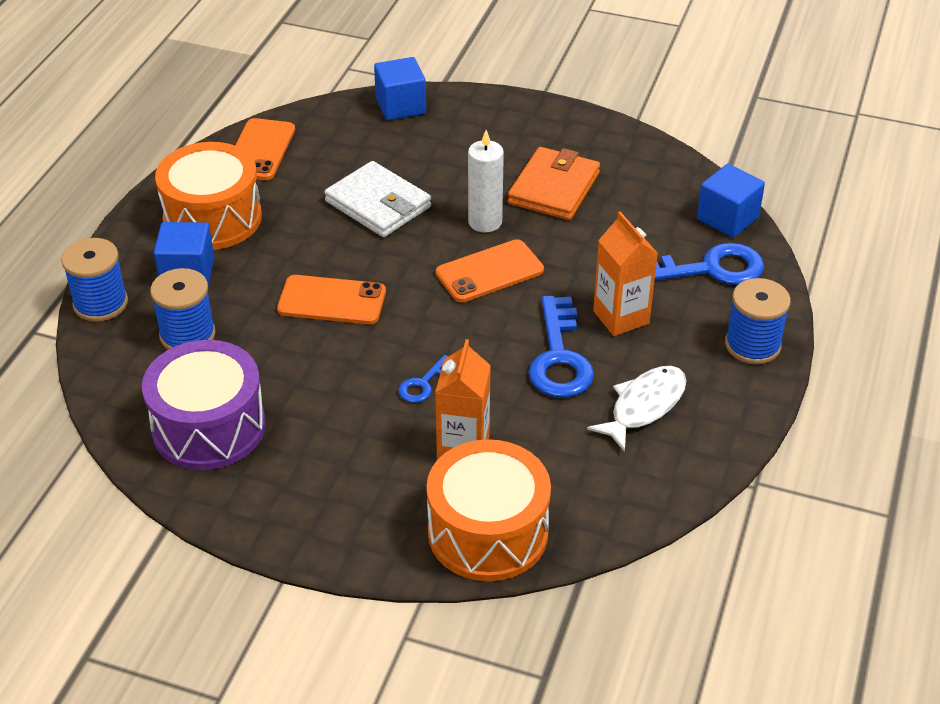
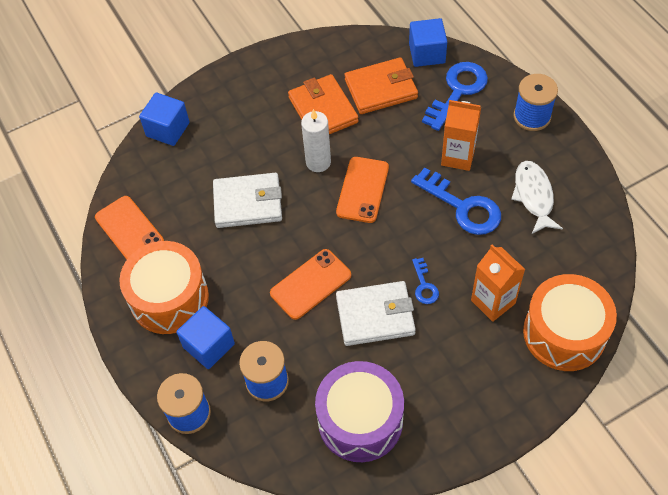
camera: 45 degrees left, 15 degrees up
(345, 368) = (375, 316): none -> white wallet
(634, 212) = (381, 89): none -> orange wallet

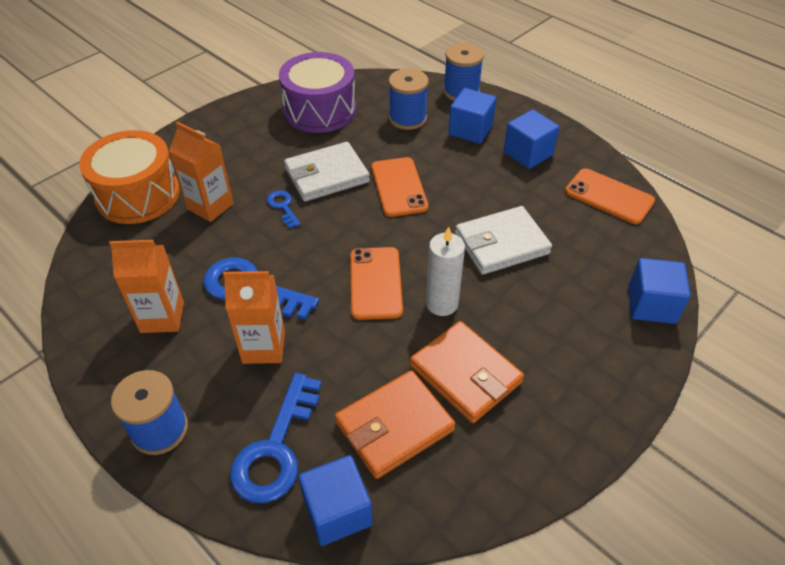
camera: 160 degrees right, 10 degrees down
(169, 298) = (528, 153): orange drum -> blue cube
(311, 284) = (398, 187): orange phone -> orange phone turned 45 degrees counterclockwise
(534, 196) = (162, 317): white fish -> orange carton

